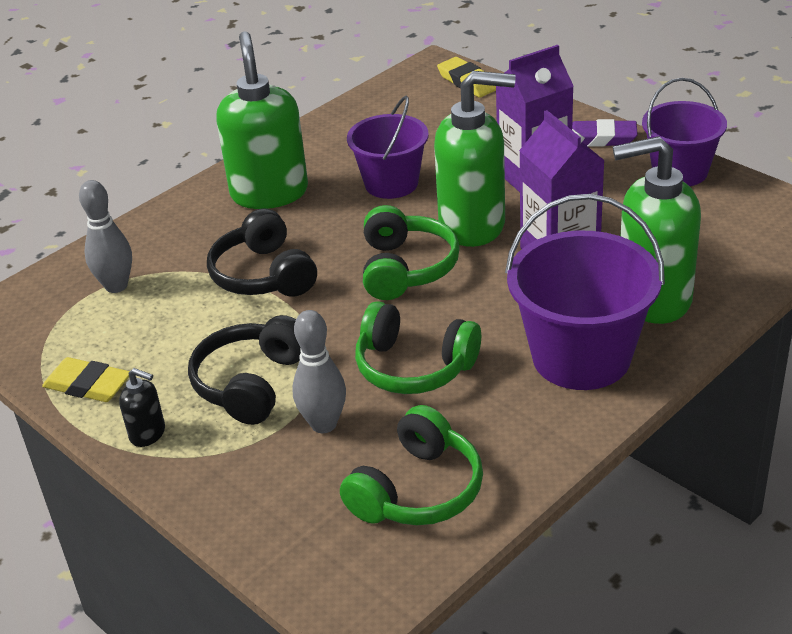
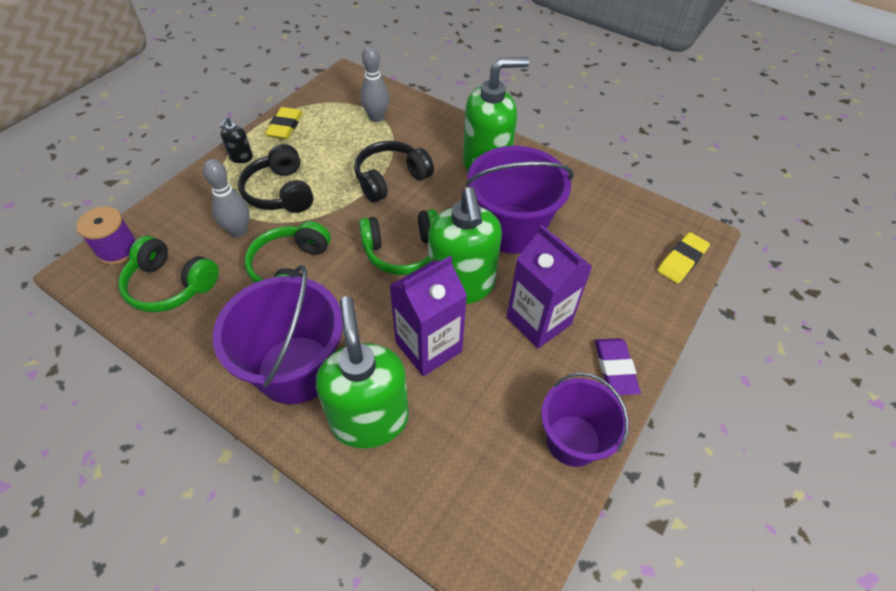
camera: 75 degrees right, 15 degrees up
(251, 383) = (280, 192): black headphones -> black headphones turned 120 degrees counterclockwise
(325, 566) = (118, 250): none -> purple spool
(391, 183) = (511, 229): purple bucket -> purple bucket, size x1.51

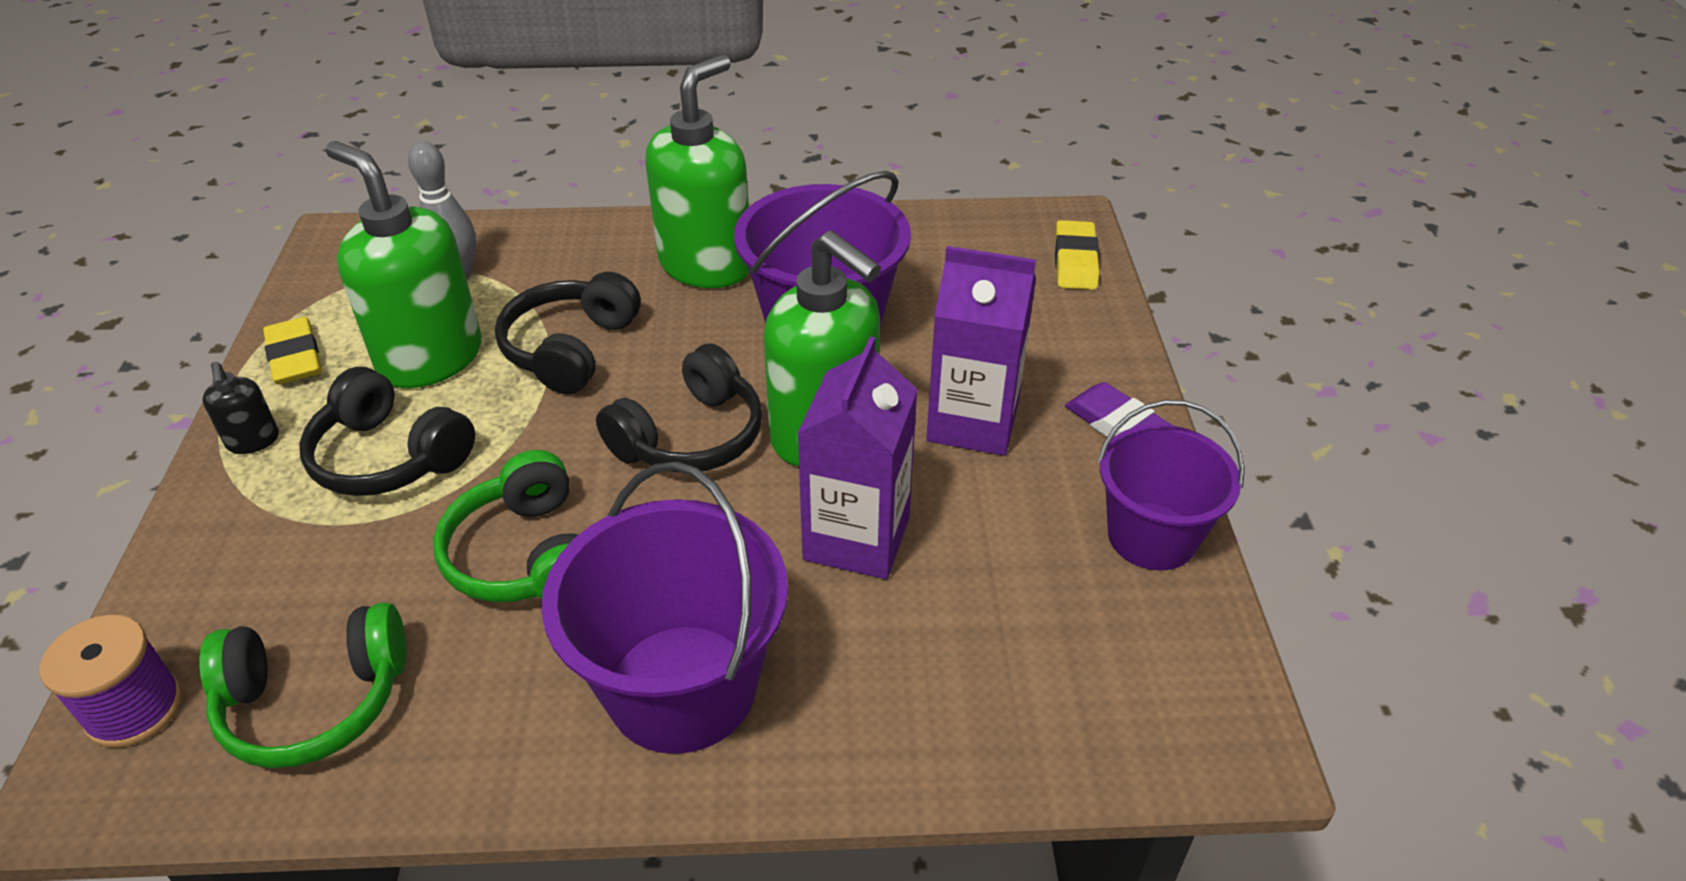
camera: 35 degrees left, 10 degrees down
(239, 231) = (368, 551): grey bowling pin -> none
(370, 419) = (866, 681): green soap dispenser -> green soap dispenser (430, 358)
(402, 251) = (690, 436): green headphones -> black headphones

